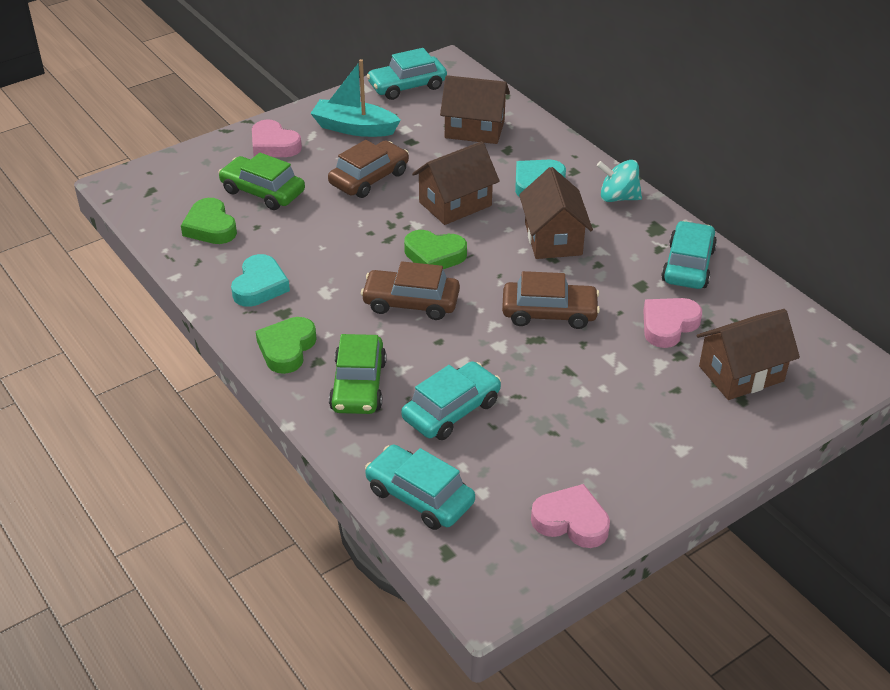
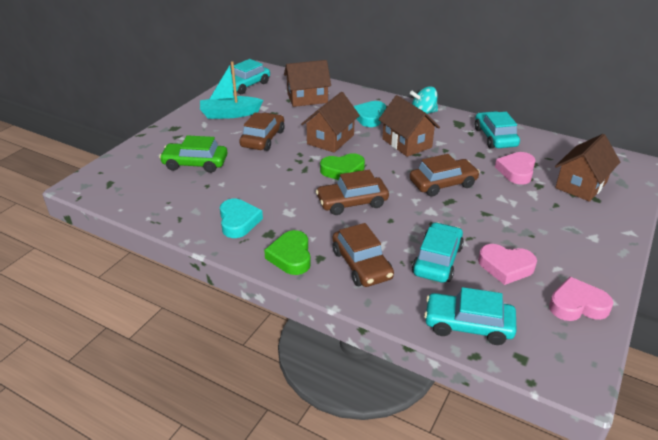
camera: 25 degrees left, 5 degrees down
(210, 227) = (173, 194): green heart -> none
(274, 145) = (182, 135): pink heart -> pink heart (505, 267)
(358, 385) = (361, 264): green car -> brown car

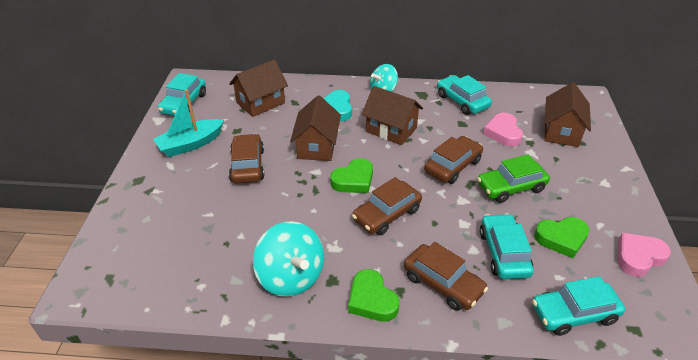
camera: 25 degrees left, 5 degrees up
(195, 164) = (194, 219): green car -> green car (511, 187)
(238, 221) = (291, 277): turquoise heart -> turquoise spinning top
(505, 267) = (561, 239): pink heart -> green heart

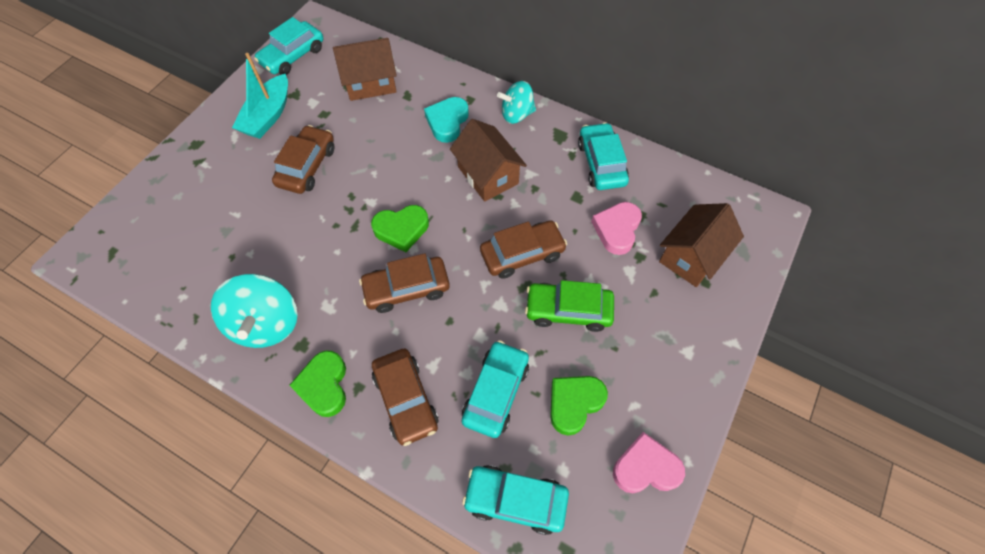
camera: 25 degrees right, 20 degrees up
(190, 144) = (268, 116): turquoise boat -> turquoise boat turned 60 degrees counterclockwise
(317, 146) = (392, 168): brown house -> none
(561, 239) = (574, 403): green heart -> green heart turned 120 degrees clockwise

